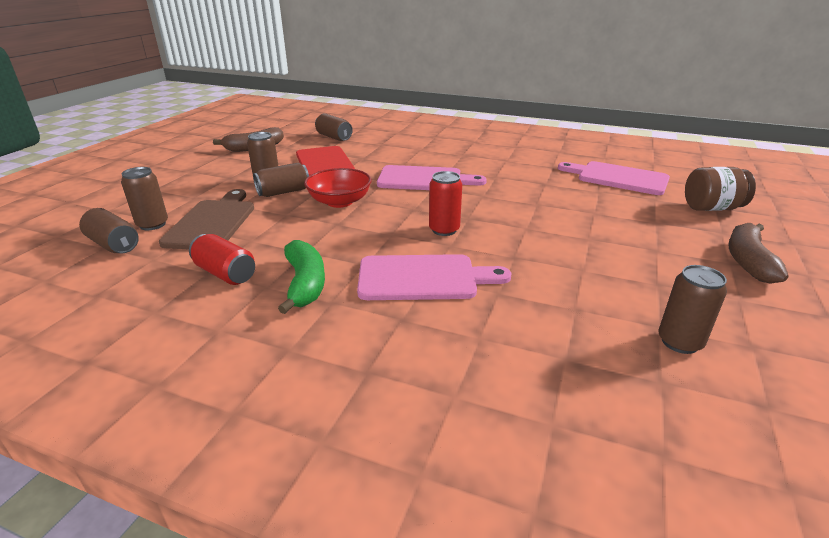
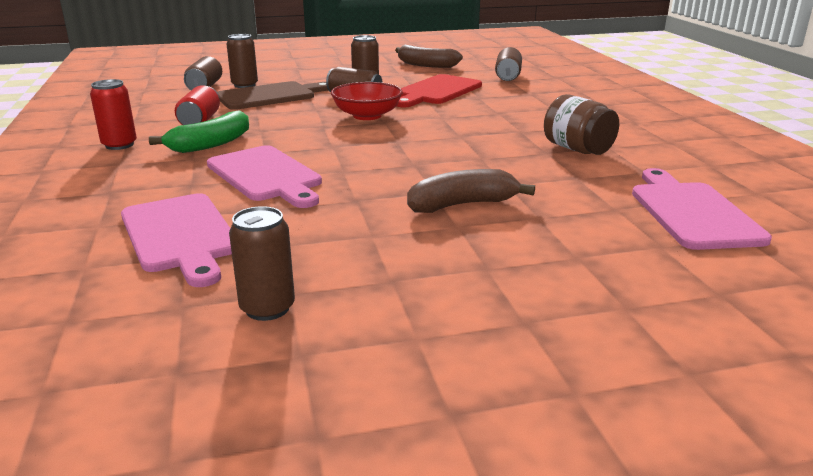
camera: 55 degrees right, 5 degrees down
(424, 179) = (475, 128): pink cutting board -> pink cutting board (180, 235)
(444, 230) = (371, 161): red can -> red can (119, 145)
(712, 208) = (712, 291): brown jar -> brown jar (577, 149)
(748, 261) = (551, 336): brown banana -> brown banana (462, 205)

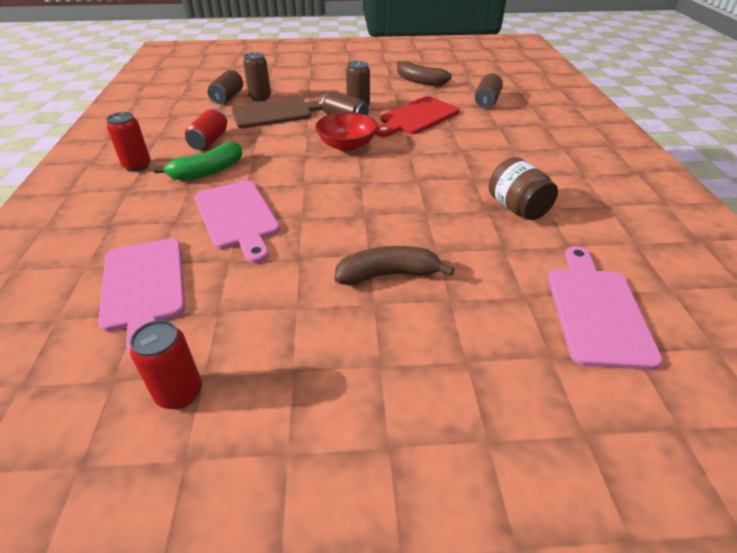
camera: 10 degrees right, 15 degrees up
(267, 308) = (179, 393): brown can -> red can

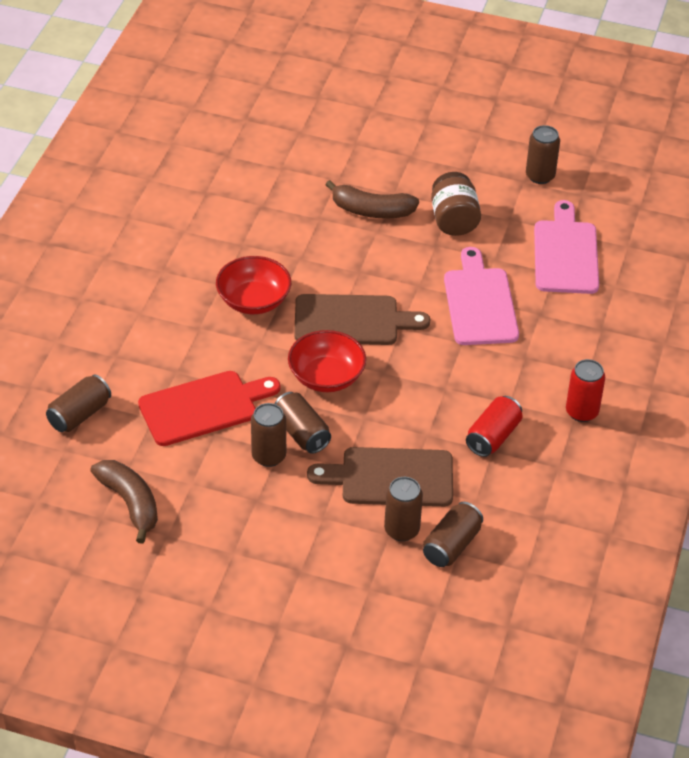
camera: 160 degrees left, 5 degrees up
(179, 393) = (540, 176): red can -> brown can
(207, 171) = (501, 378): green banana -> none
(348, 179) = (352, 321): none -> brown cutting board
(438, 174) = (253, 300): none -> red bowl
(517, 208) = (213, 238): brown jar -> brown jar (453, 220)
(596, 310) = (242, 146): pink cutting board -> none

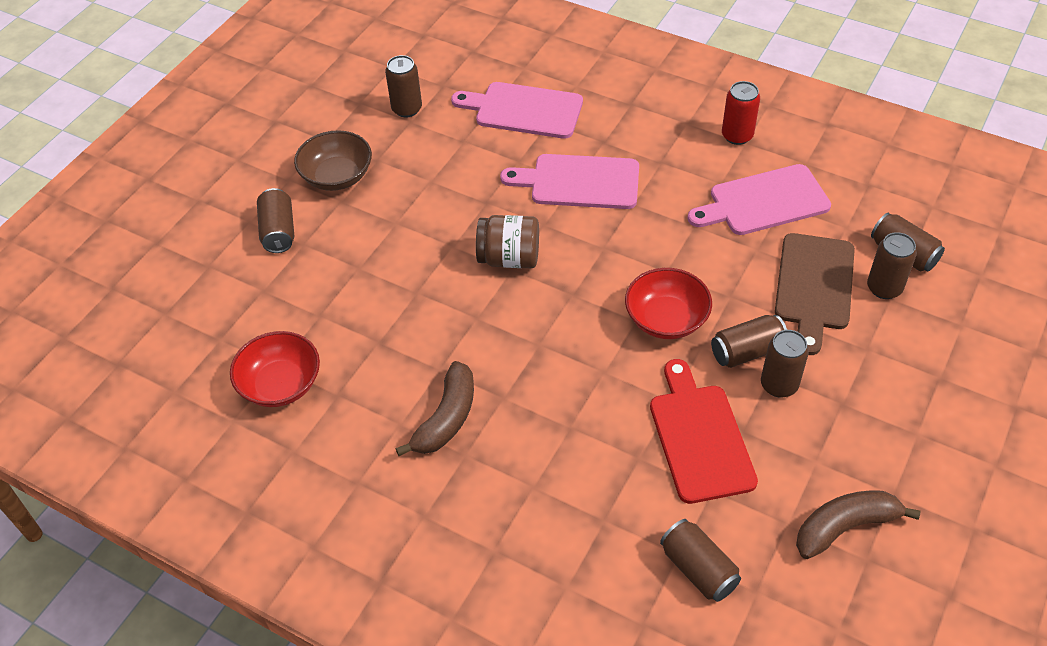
camera: 75 degrees left, 5 degrees up
(253, 300) = (536, 369): red bowl -> red bowl (280, 384)
(352, 321) = (585, 286): brown cutting board -> none
(365, 127) = (278, 231): none -> brown can
(371, 210) = (418, 246): brown banana -> brown banana (446, 418)
(439, 148) = (337, 176): none -> brown bowl
(453, 220) = (452, 182): brown jar -> brown jar (509, 258)
(493, 436) = (763, 201): red can -> pink cutting board

